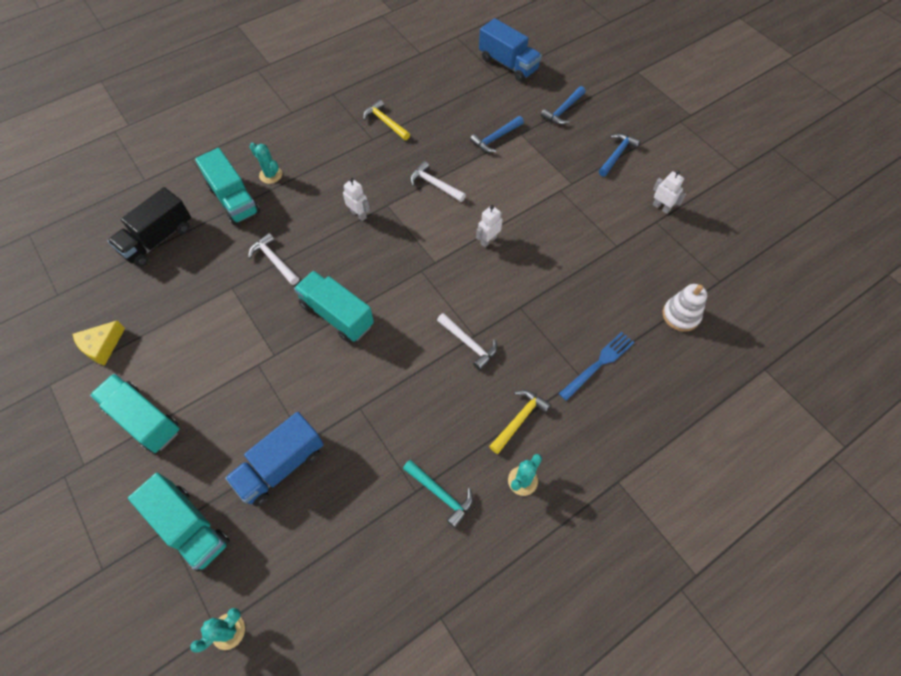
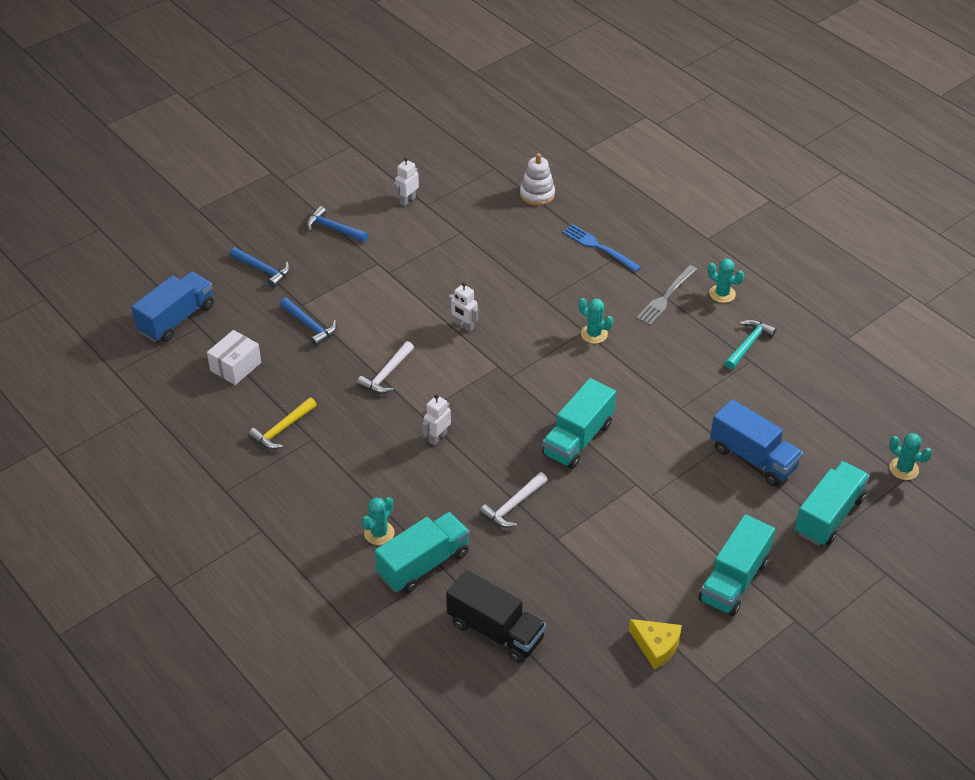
camera: 95 degrees left, 15 degrees down
(454, 96) = (235, 366): none -> white box
(469, 344) = (594, 334): white hammer -> turquoise cactus
(519, 419) = (665, 297): yellow hammer -> grey fork

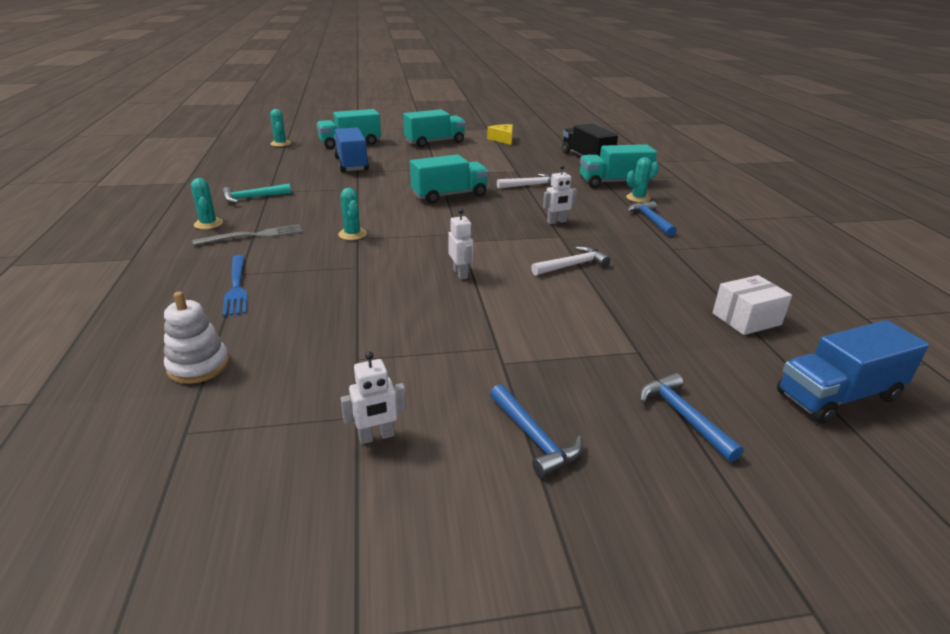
camera: 150 degrees left, 15 degrees down
(282, 429) = (701, 261): yellow hammer -> none
(310, 326) = (636, 327): blue hammer -> blue hammer (650, 220)

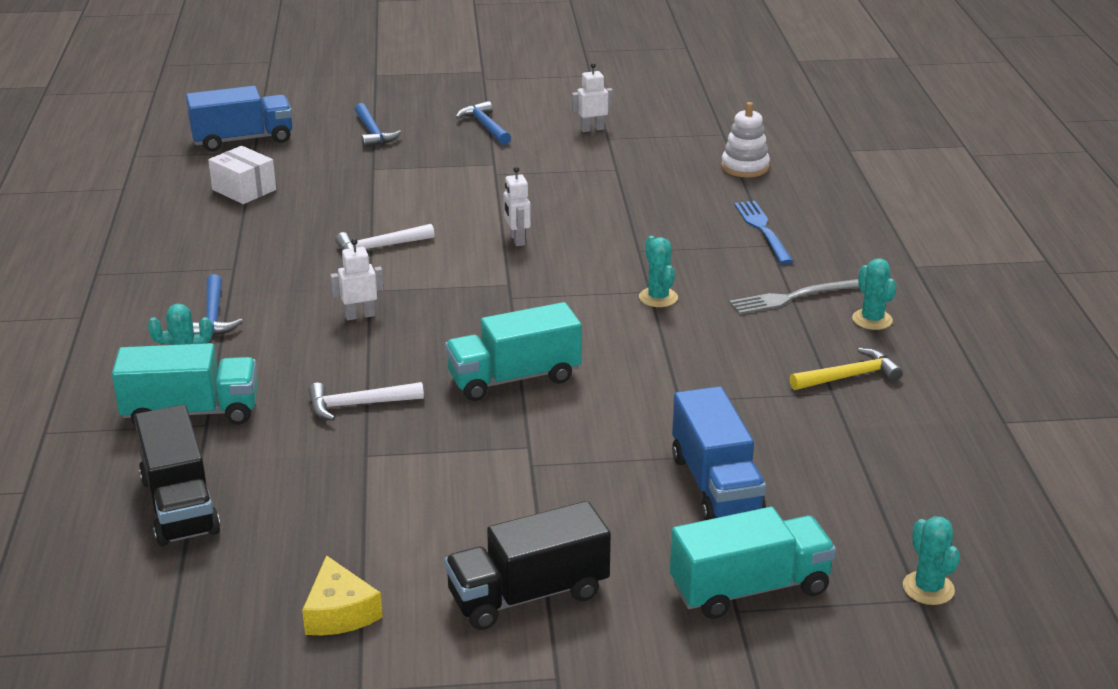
camera: 175 degrees left, 0 degrees up
(252, 198) = (849, 376): turquoise hammer -> yellow hammer
(435, 142) = (528, 595): turquoise truck -> black truck
(746, 319) = (244, 190): white box -> white box turned 60 degrees clockwise

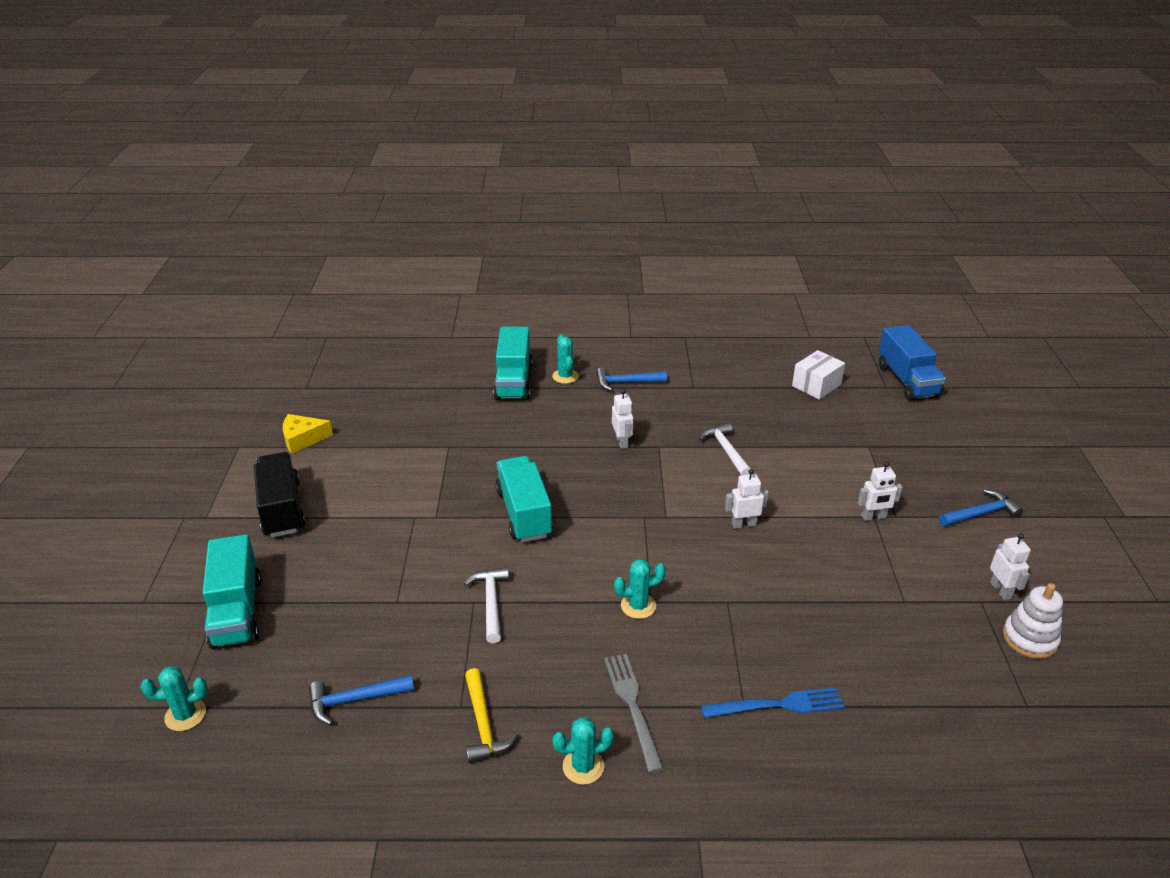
camera: 95 degrees right, 5 degrees up
(180, 505) = (421, 383): black truck -> none
(358, 405) = (506, 443): white hammer -> white hammer (491, 602)
(373, 133) = (942, 445): blue hammer -> blue hammer (354, 700)
(496, 174) = (873, 517): none -> white robot
(716, 485) = (356, 609): blue truck -> none
(745, 167) = (935, 713): white stacking toy -> white stacking toy (1029, 638)

